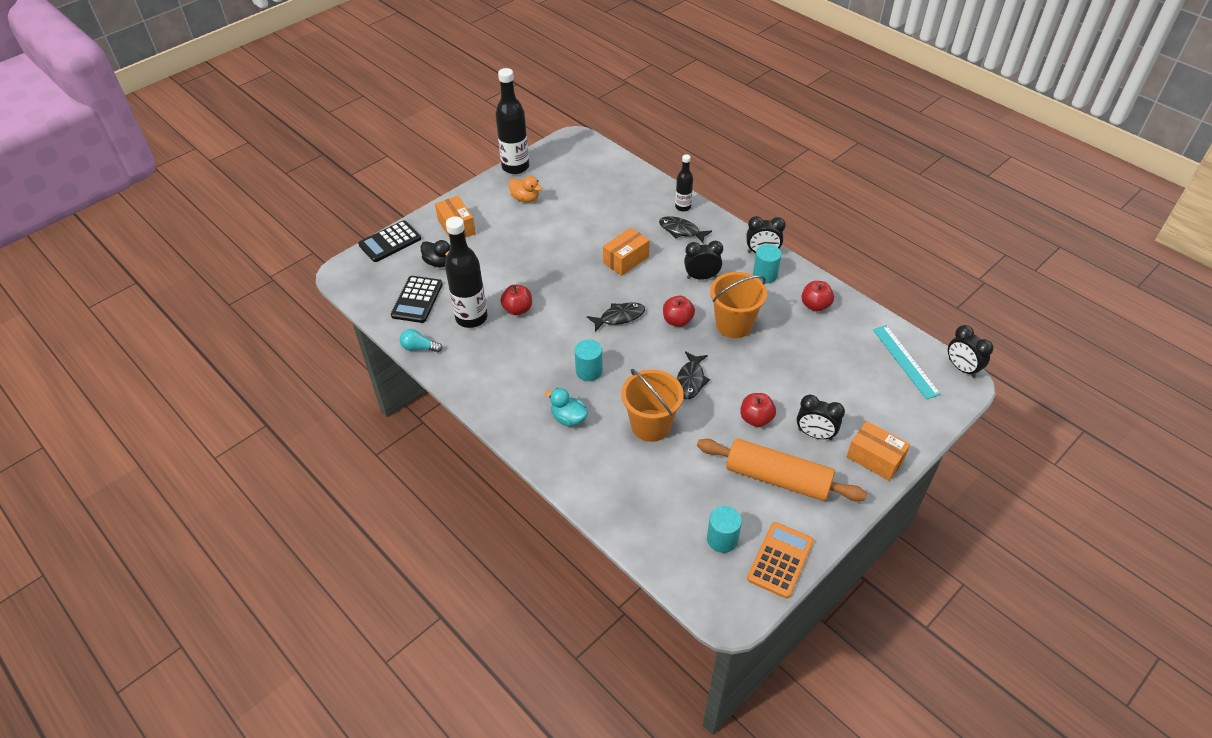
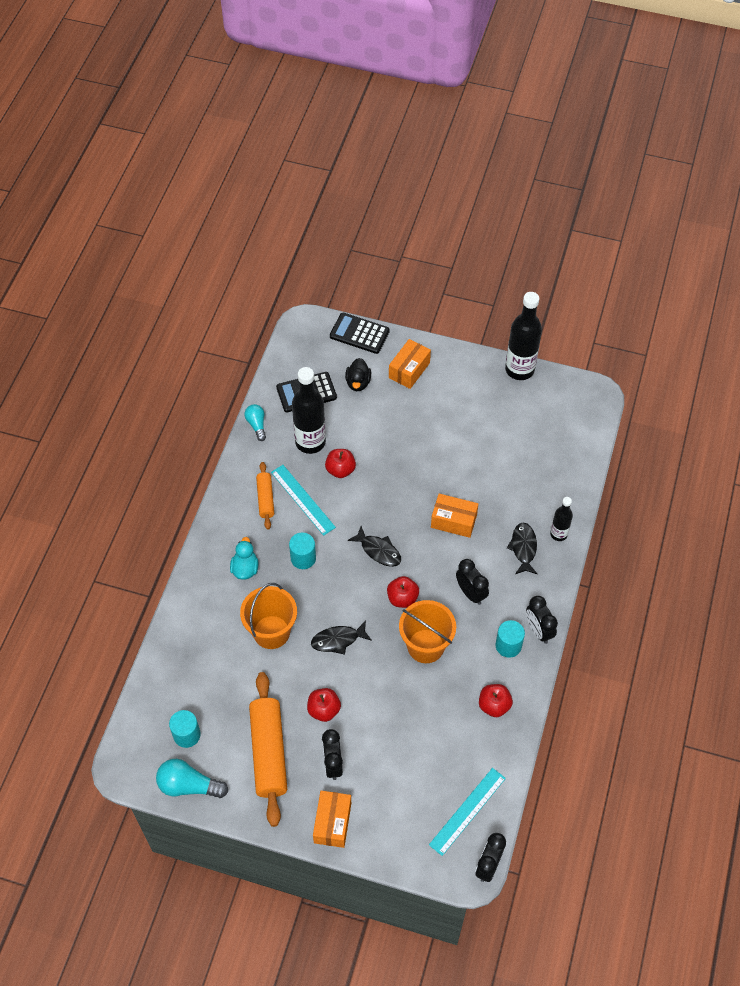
camera: 60 degrees right, 10 degrees up
(504, 373) = (265, 499): none -> orange rolling pin
(525, 198) = (481, 401): orange duck -> none
(527, 347) = (303, 499): none -> turquoise ruler
(780, 560) = (189, 785): orange calculator -> turquoise light bulb

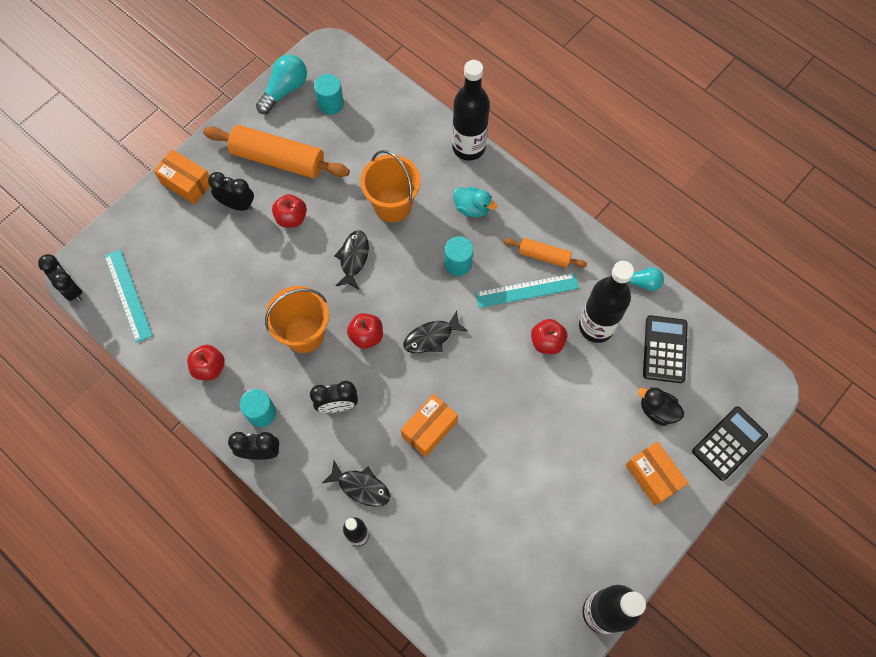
camera: 115 degrees right, 10 degrees up
(184, 596) = (468, 147): none -> black bottle

